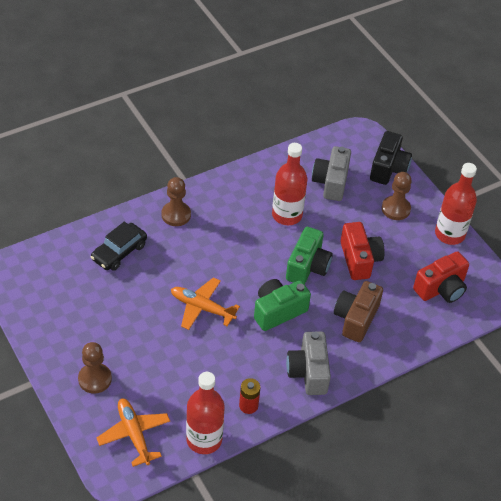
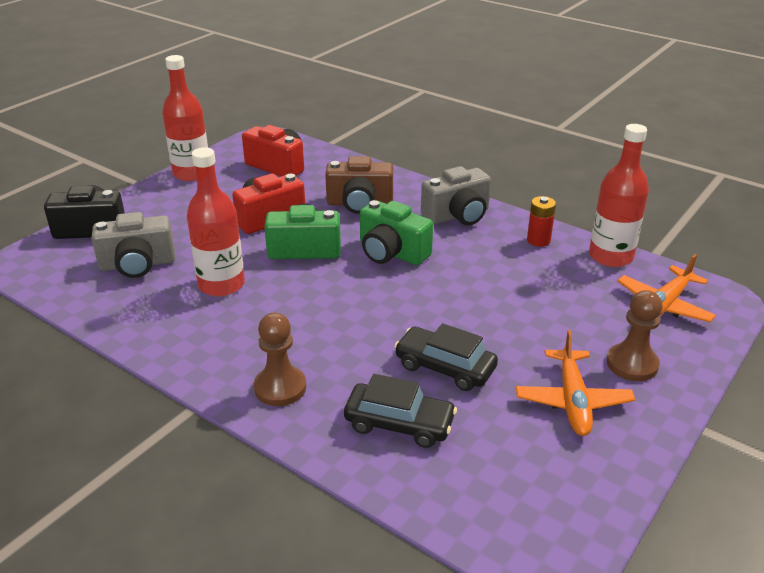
camera: 110 degrees left, 15 degrees down
(148, 289) = (445, 367): none -> black car
(202, 308) = (436, 310): orange plane -> orange plane (572, 401)
(395, 209) = (167, 211): brown pawn -> none

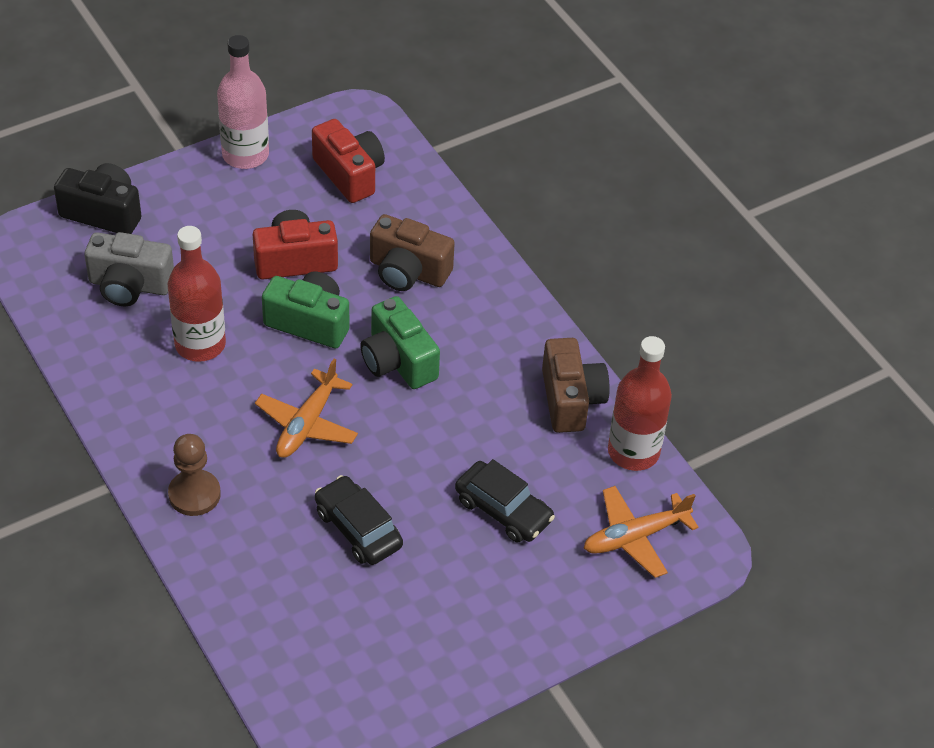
camera: 20 degrees right, 15 degrees up
(192, 173) = (245, 155): red bottle -> pink bottle
(399, 423) = (278, 573): black car -> black car (503, 510)
(457, 215) = (506, 329): grey camera -> none
(538, 240) = (571, 399): red battery -> brown camera
(572, 401) = (451, 611): orange plane -> orange plane (307, 424)
(632, 364) = (541, 593): brown pawn -> none

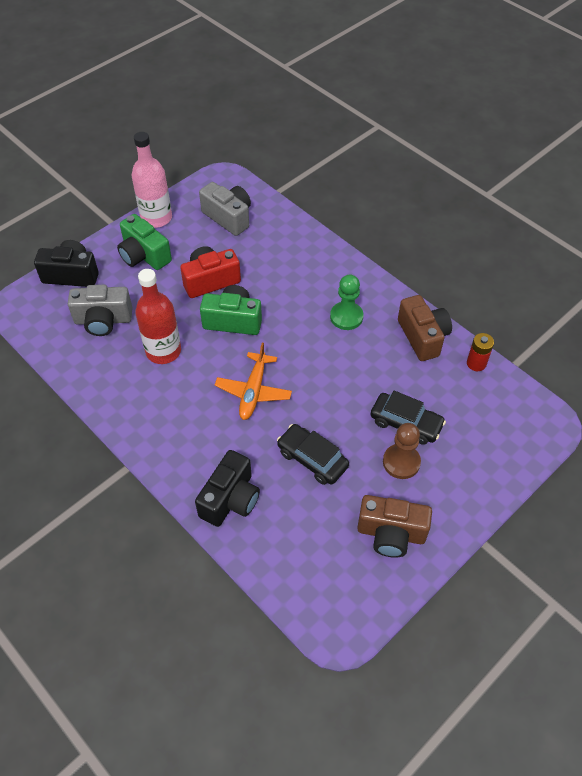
camera: 10 degrees left, 5 degrees up
(194, 494) = (190, 460): brown pawn -> brown pawn (401, 462)
(232, 555) = (230, 499): none -> black camera
(349, 174) = (228, 217): red camera -> grey camera
(398, 361) = (300, 334): green camera -> green camera (144, 255)
(408, 271) = (287, 273): brown camera -> brown camera (391, 533)
(471, 350) = (346, 317): none -> green pawn
(633, 452) = (476, 363): red bottle -> red battery
(634, 537) = (499, 422): orange plane -> none

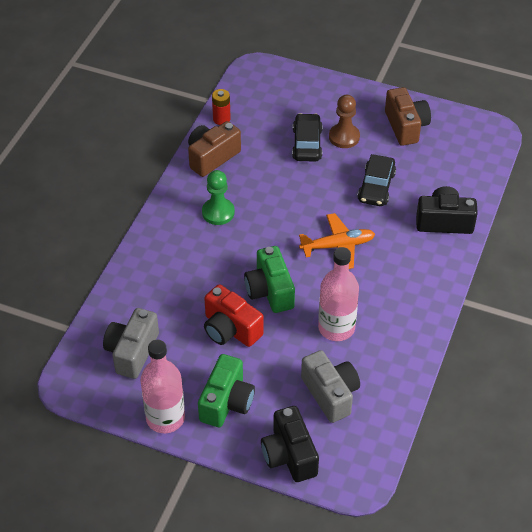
camera: 115 degrees left, 5 degrees down
(163, 351) = (336, 328): red bottle -> pink bottle

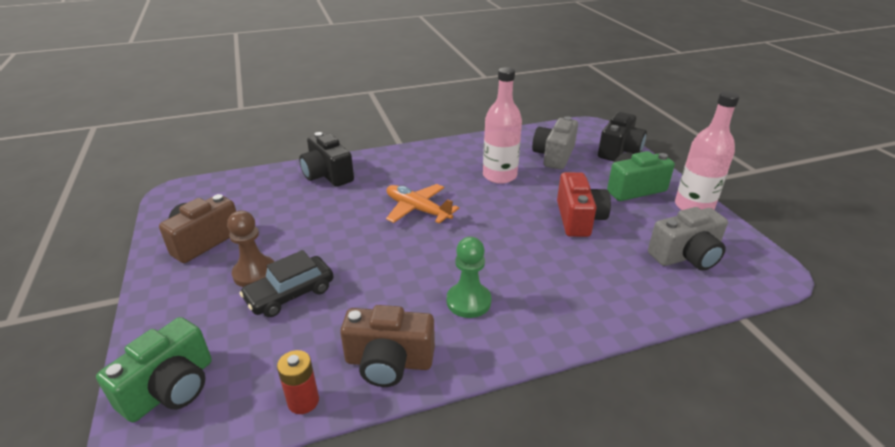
camera: 130 degrees left, 15 degrees down
(270, 291) = (513, 219): green camera -> green camera (171, 388)
(376, 187) = (317, 221): black car -> none

